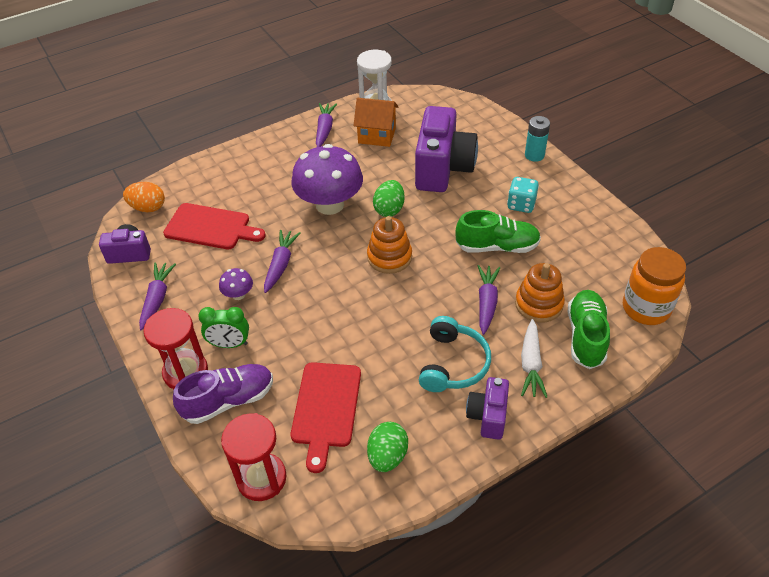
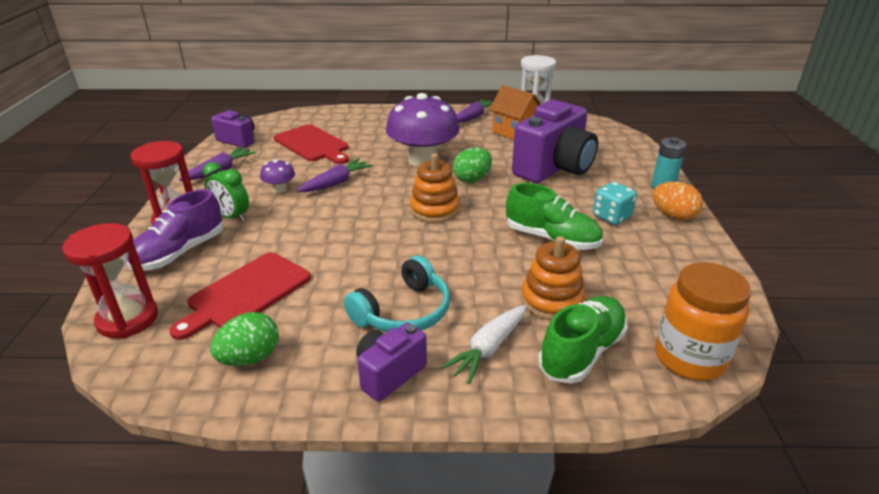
camera: 30 degrees right, 15 degrees down
(148, 208) = (284, 121): orange egg -> orange egg (673, 216)
(228, 401) = (180, 252): purple shoe -> purple shoe turned 120 degrees clockwise
(486, 302) = (494, 277): purple carrot -> none

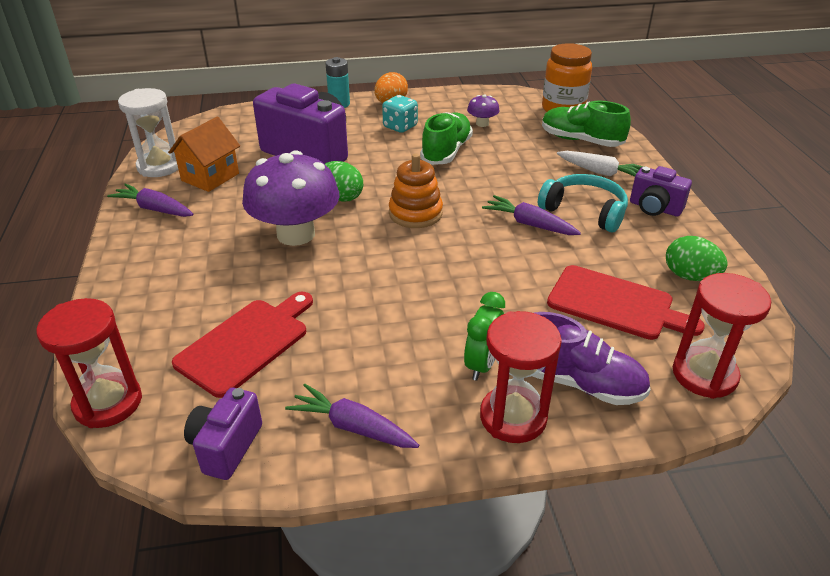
camera: 100 degrees left, 5 degrees up
(280, 189) = (398, 340): purple mushroom -> purple mushroom (482, 123)
(293, 115) = (108, 403): none -> red hourglass
(336, 183) = (370, 293): purple carrot -> purple carrot (529, 224)
(551, 301) = (532, 151): orange stacking toy -> none

